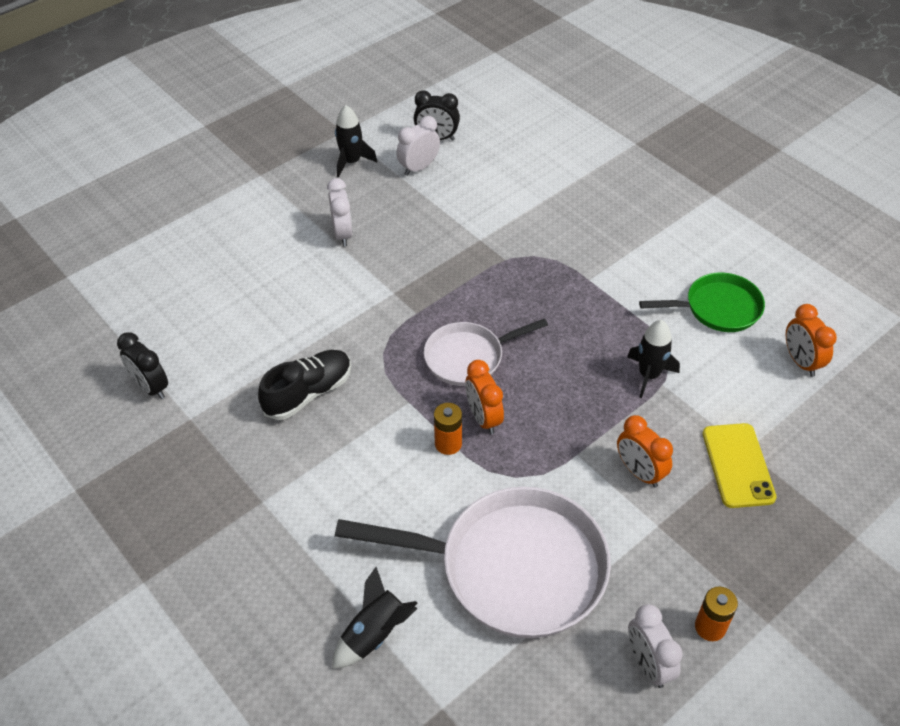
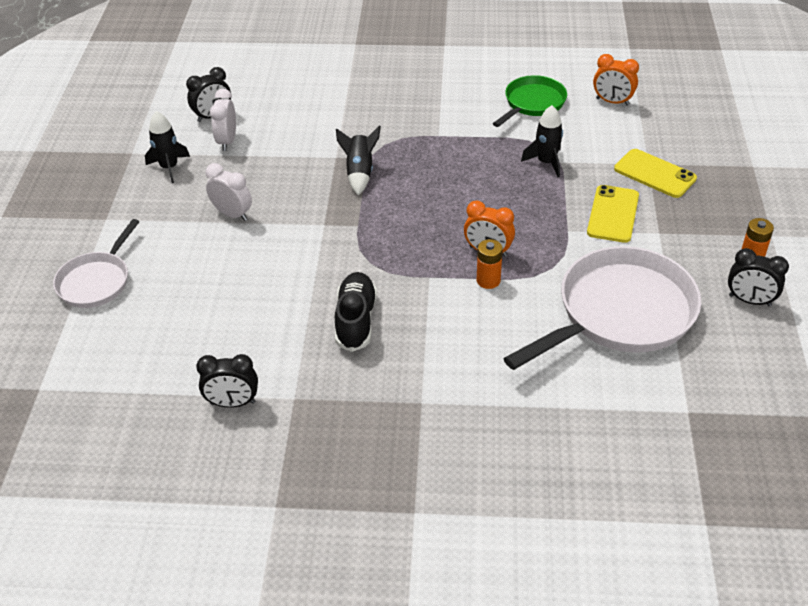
camera: 45 degrees left, 5 degrees down
(375, 634) = (598, 410): black rocket -> black rocket (359, 173)
(469, 357) = (429, 226): white pan -> white pan (96, 281)
(639, 472) = (613, 214): orange clock -> yellow phone
(648, 664) = (749, 300): white clock -> black clock

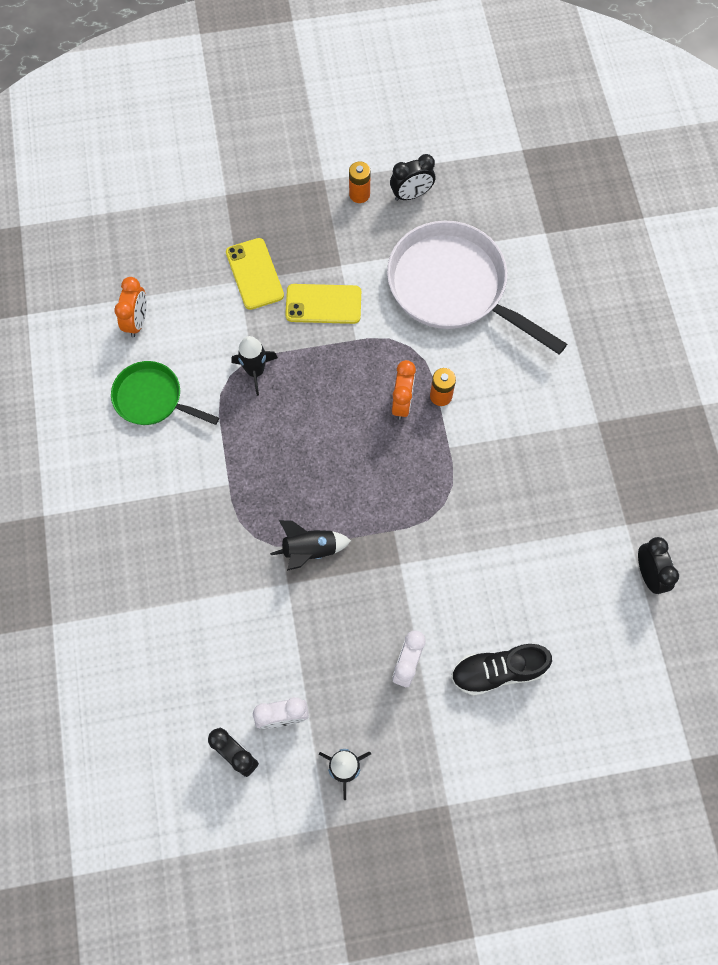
camera: 105 degrees left, 25 degrees up
(96, 281) = (542, 769): white pan -> none
(356, 320) = (522, 497): black shoe -> black shoe (497, 671)
(655, 174) = (254, 274): yellow phone -> yellow phone turned 45 degrees counterclockwise
(749, 300) = (411, 195): black clock -> black clock turned 60 degrees clockwise

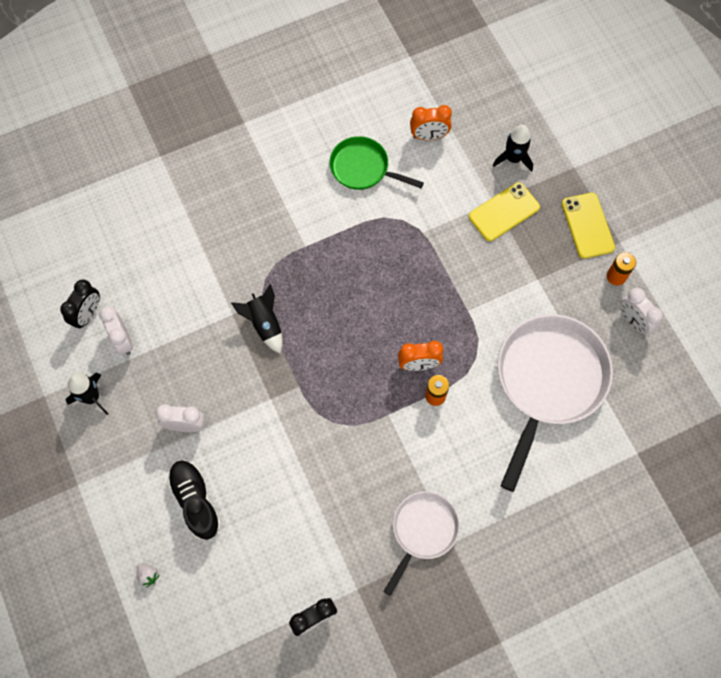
camera: 75 degrees right, 0 degrees up
(153, 399) = (363, 168): green pan -> green pan turned 75 degrees counterclockwise
(255, 371) = (412, 238): black rocket -> black rocket (513, 158)
(323, 304) = (493, 275): yellow phone -> yellow phone (587, 225)
(411, 195) = (633, 321): black clock -> white clock
(569, 741) = (148, 575): none -> white strawberry
(580, 446) = (422, 531): none -> white pan

